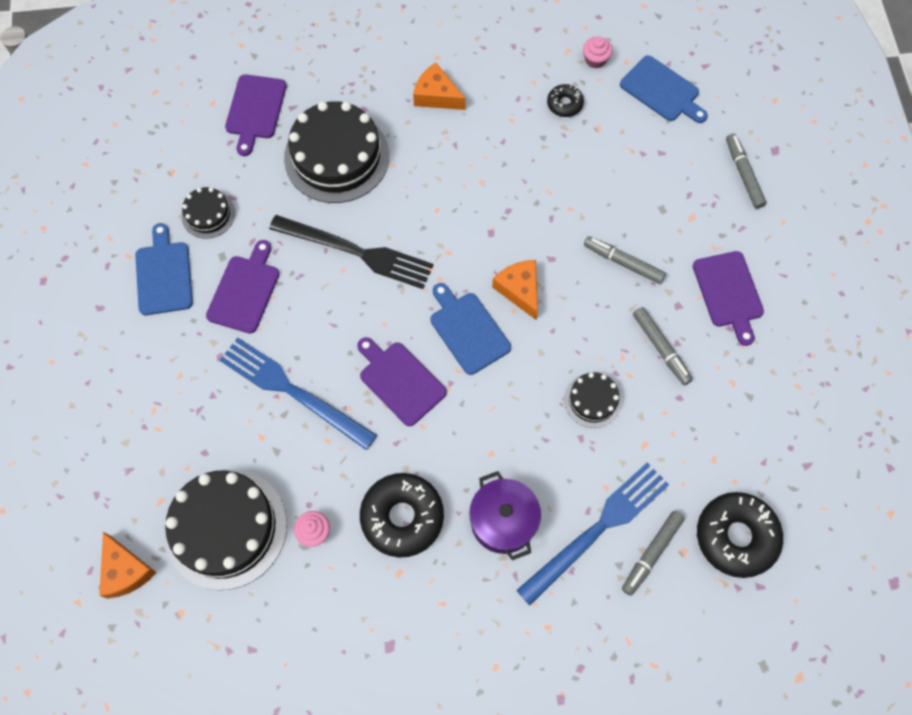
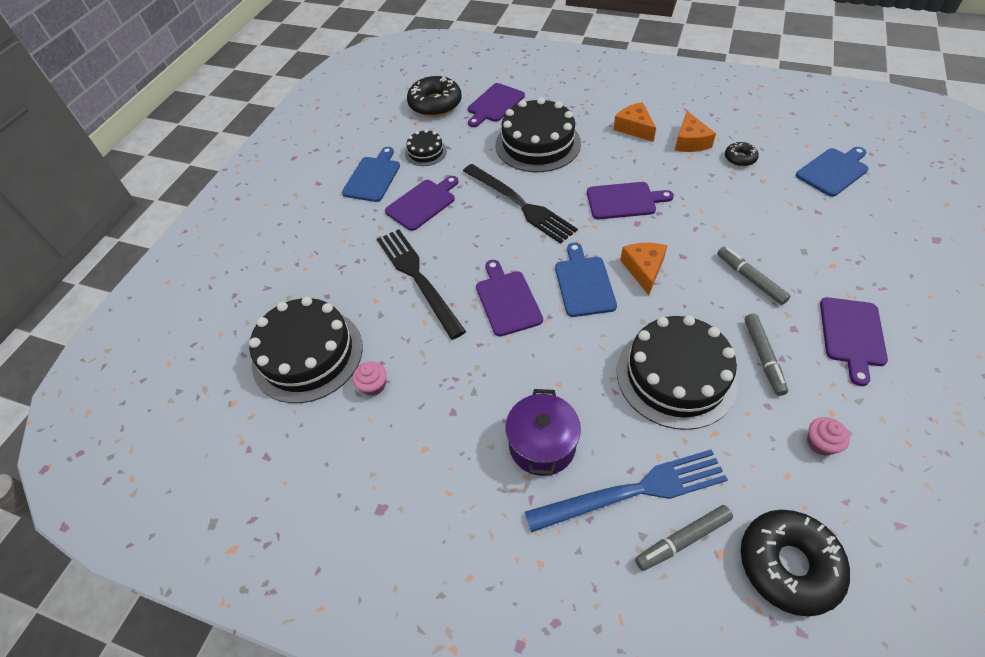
camera: 30 degrees right, 15 degrees down
(125, 570) = (216, 355): orange cheese -> orange cheese (690, 141)
(293, 391) = (418, 278): blue fork -> black fork
(402, 517) = (453, 404): black donut -> black donut (435, 104)
(466, 207) = (624, 201): none -> purple cutting board
(592, 400) = (676, 376): black cake -> black cake, size x2.02
(595, 59) = (779, 137): pink cupcake -> pink cupcake (820, 443)
(662, 91) = (833, 171): blue cutting board -> blue cutting board turned 105 degrees counterclockwise
(743, 174) = (897, 248): grey marker -> none

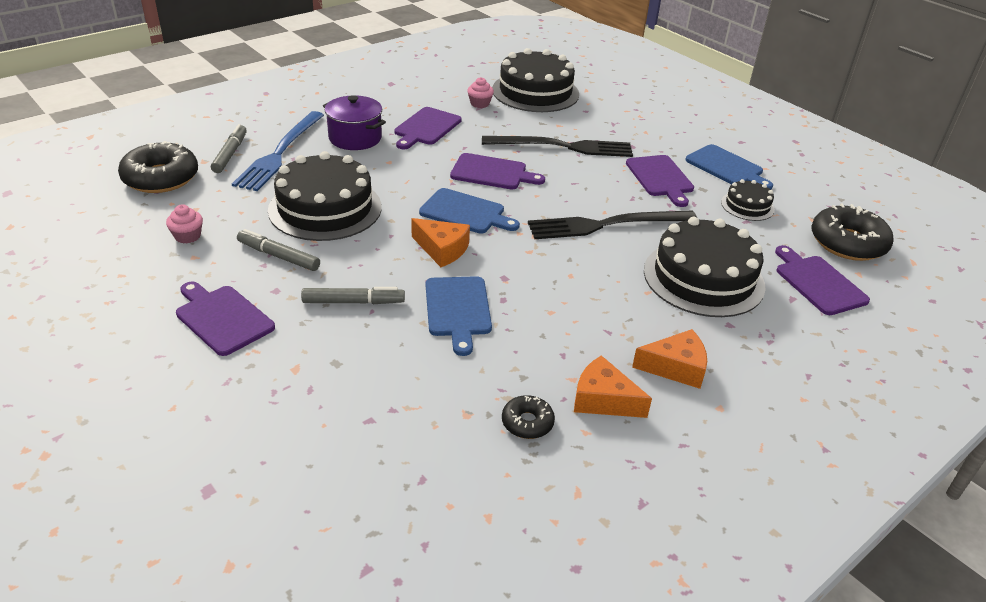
camera: 115 degrees right, 15 degrees down
(624, 201) = (546, 287): purple cutting board -> purple cutting board (426, 128)
(833, 171) = (411, 498): blue cutting board -> blue cutting board (457, 310)

